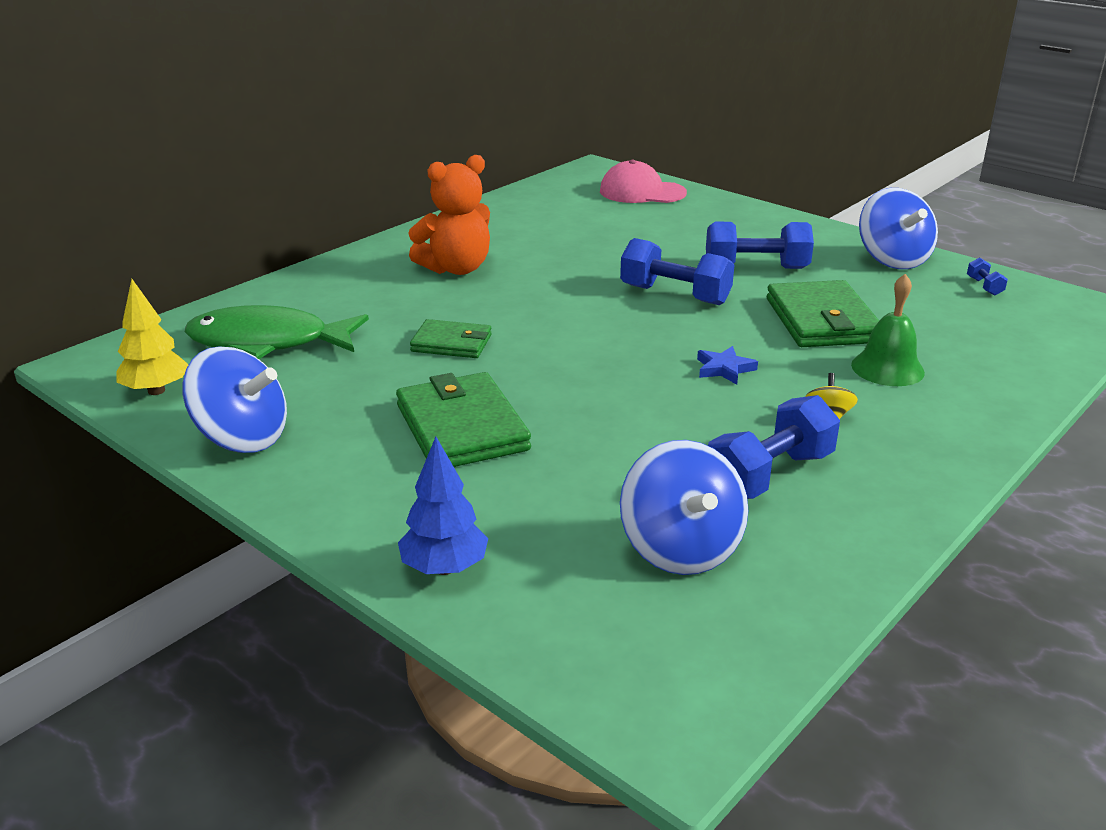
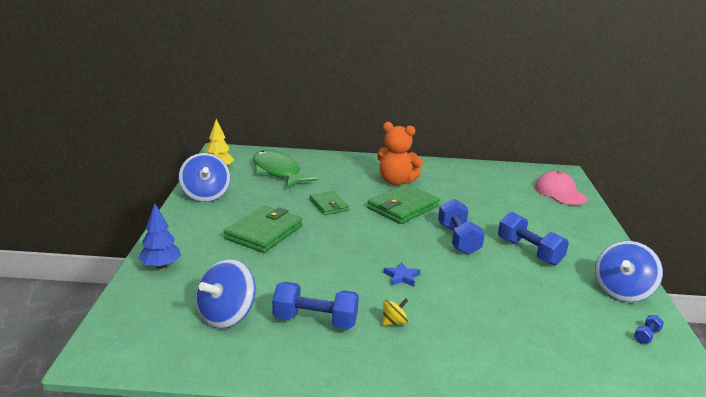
camera: 50 degrees right, 5 degrees down
(822, 321) = (500, 290): green wallet -> green wallet (402, 207)
(887, 368) = (476, 327): green bell -> none

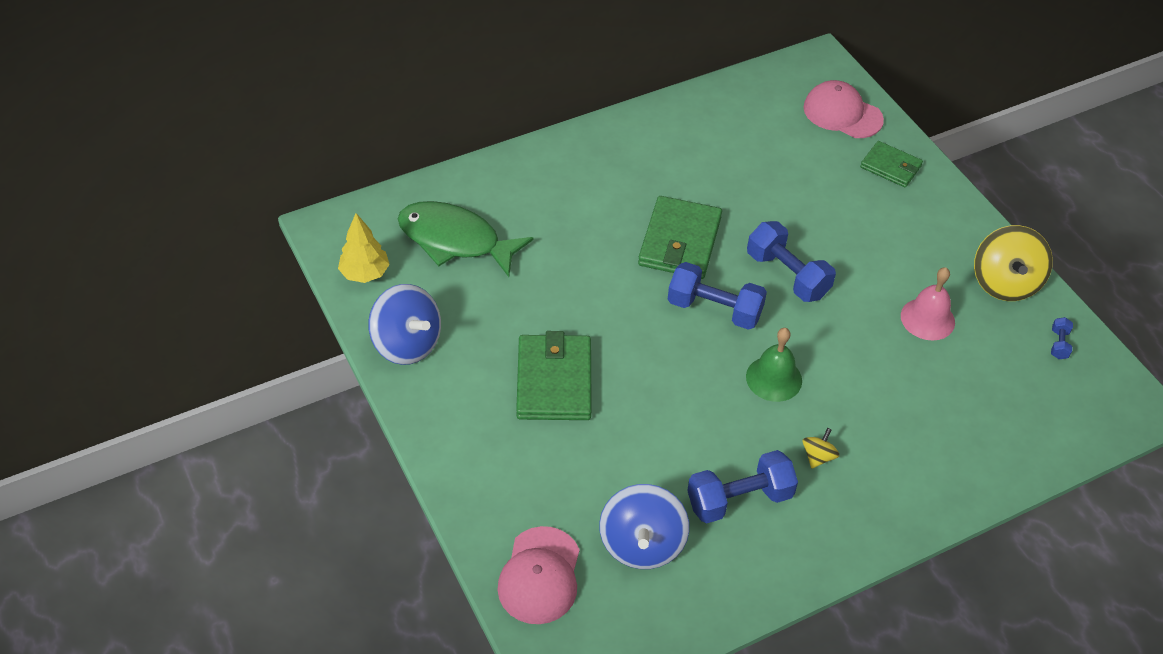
camera: 30 degrees left, 25 degrees up
(147, 304) = (540, 576): none -> pink cap
(161, 266) = (490, 508): blue tree -> none
(328, 205) = (586, 283): green wallet -> green wallet (890, 167)
(396, 181) = (629, 186): orange teddy bear -> none
(401, 277) = (774, 378): blue star -> green bell
(529, 252) = (877, 259): blue dumbbell -> blue dumbbell (714, 309)
(543, 288) = (927, 319): none -> pink bell
(622, 291) = (1004, 283): blue spinning top -> yellow spinning top

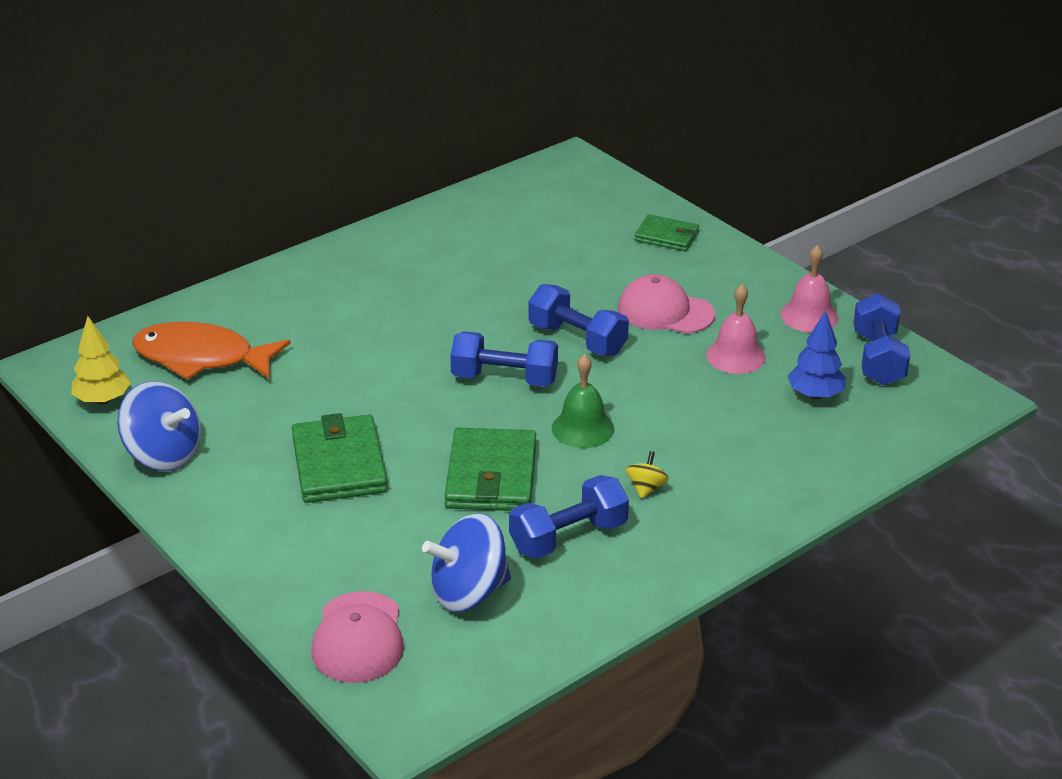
camera: 10 degrees left, 15 degrees down
(455, 240) = (201, 358): green fish -> orange fish
(642, 544) = (468, 592): blue spinning top -> blue spinning top turned 75 degrees clockwise
(679, 241) = (453, 326): green wallet -> green wallet (491, 476)
(842, 113) = (605, 199): pink cap -> pink cap (665, 311)
(992, 377) = (815, 395): none -> blue tree
(1004, 283) = (809, 316): yellow spinning top -> pink bell
(1059, 344) = (878, 358): blue dumbbell -> blue dumbbell, size x2.23

